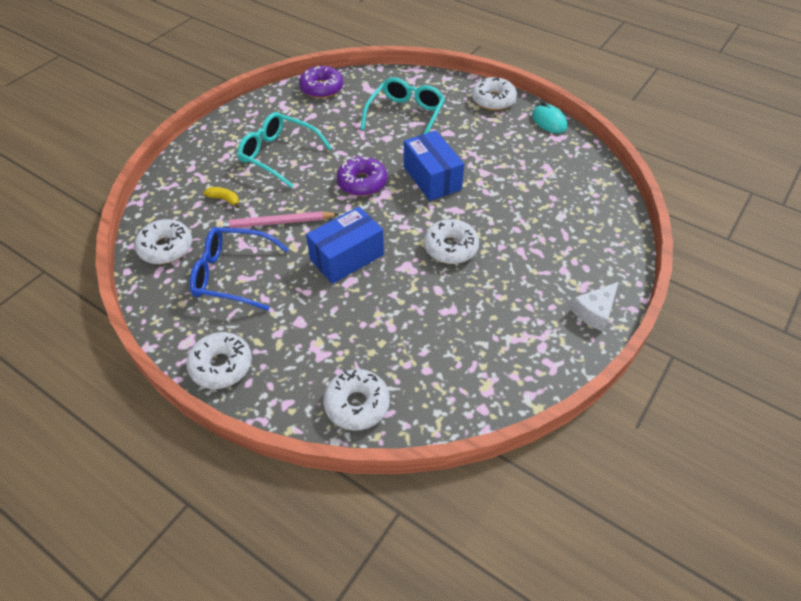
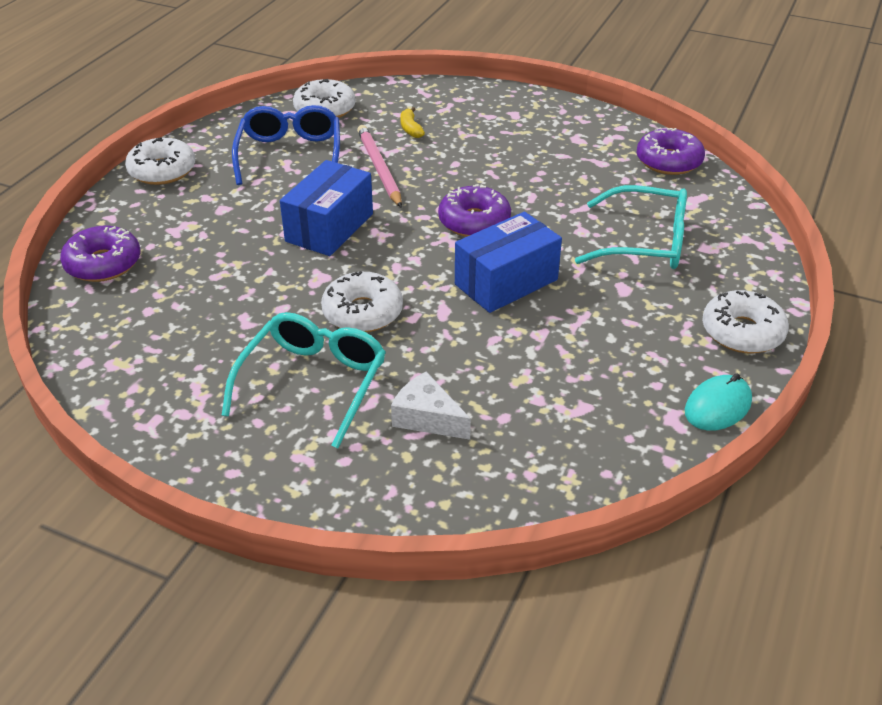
camera: 80 degrees right, 10 degrees down
(224, 199) = (410, 129): yellow banana -> yellow banana turned 150 degrees clockwise
(278, 155) = (506, 150): turquoise glasses -> turquoise glasses (313, 383)
(347, 257) = (329, 227): blue box -> blue box turned 75 degrees clockwise
(357, 404) = (103, 264): white donut -> purple donut
(595, 312) = (249, 471): white cheese -> white cheese (427, 418)

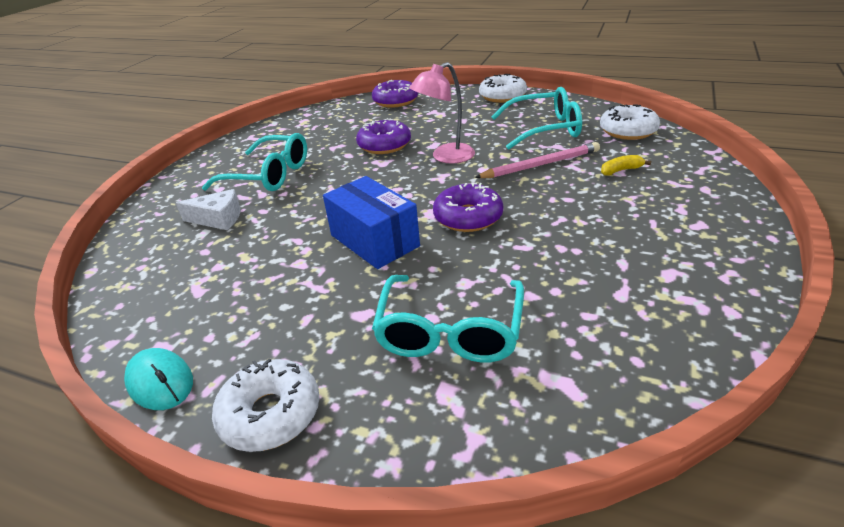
camera: 90 degrees right, 5 degrees down
(290, 154) = (544, 129): blue glasses -> turquoise glasses
(329, 227) = (445, 157): blue box -> pink lamp
(362, 312) = (339, 182): white donut -> none
(427, 418) = (218, 219): white cheese -> white cheese turned 60 degrees clockwise
(668, 161) = (660, 359): purple donut -> purple donut (384, 145)

